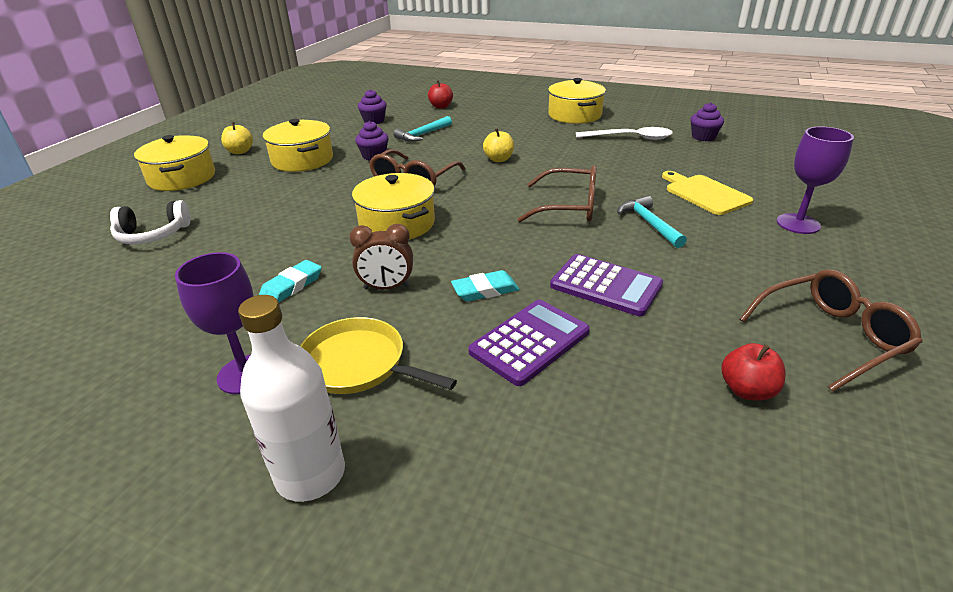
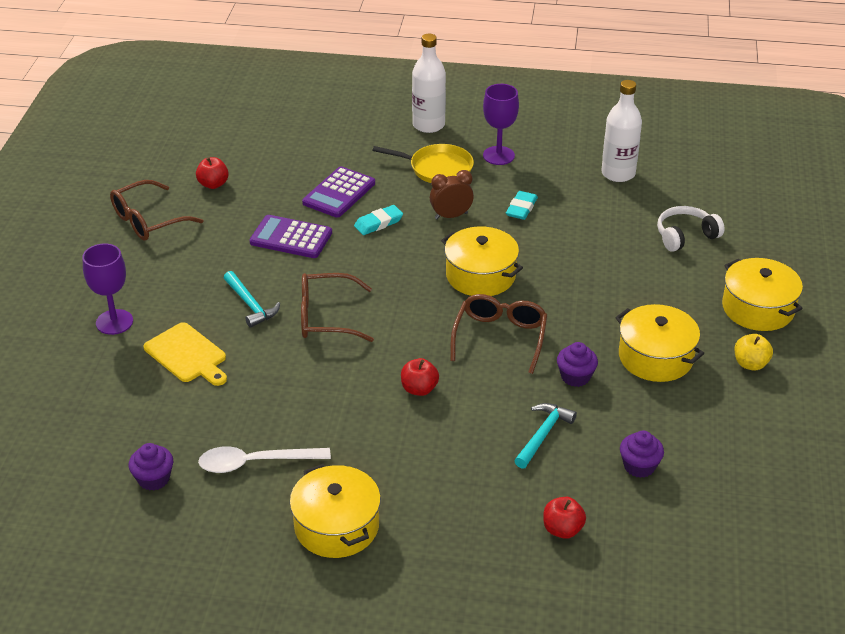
camera: 165 degrees right, 5 degrees up
(117, 316) = (618, 173): none -> white bottle
(498, 159) = (419, 389): yellow apple -> red apple

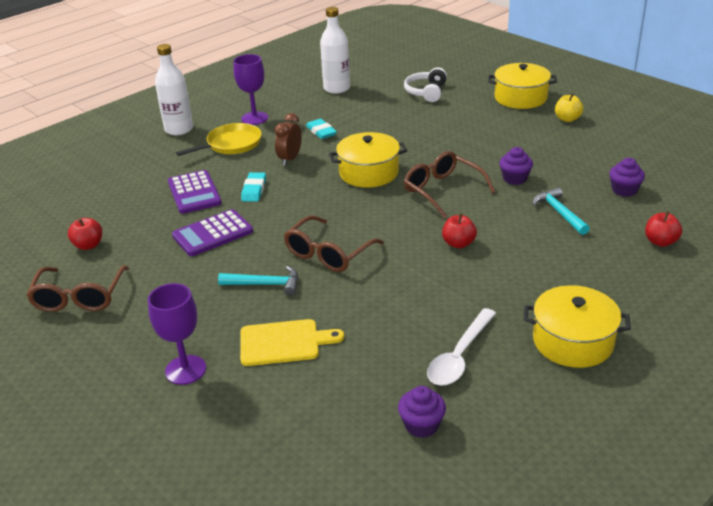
camera: 50 degrees left, 5 degrees down
(655, 357) = (527, 145): yellow pot -> none

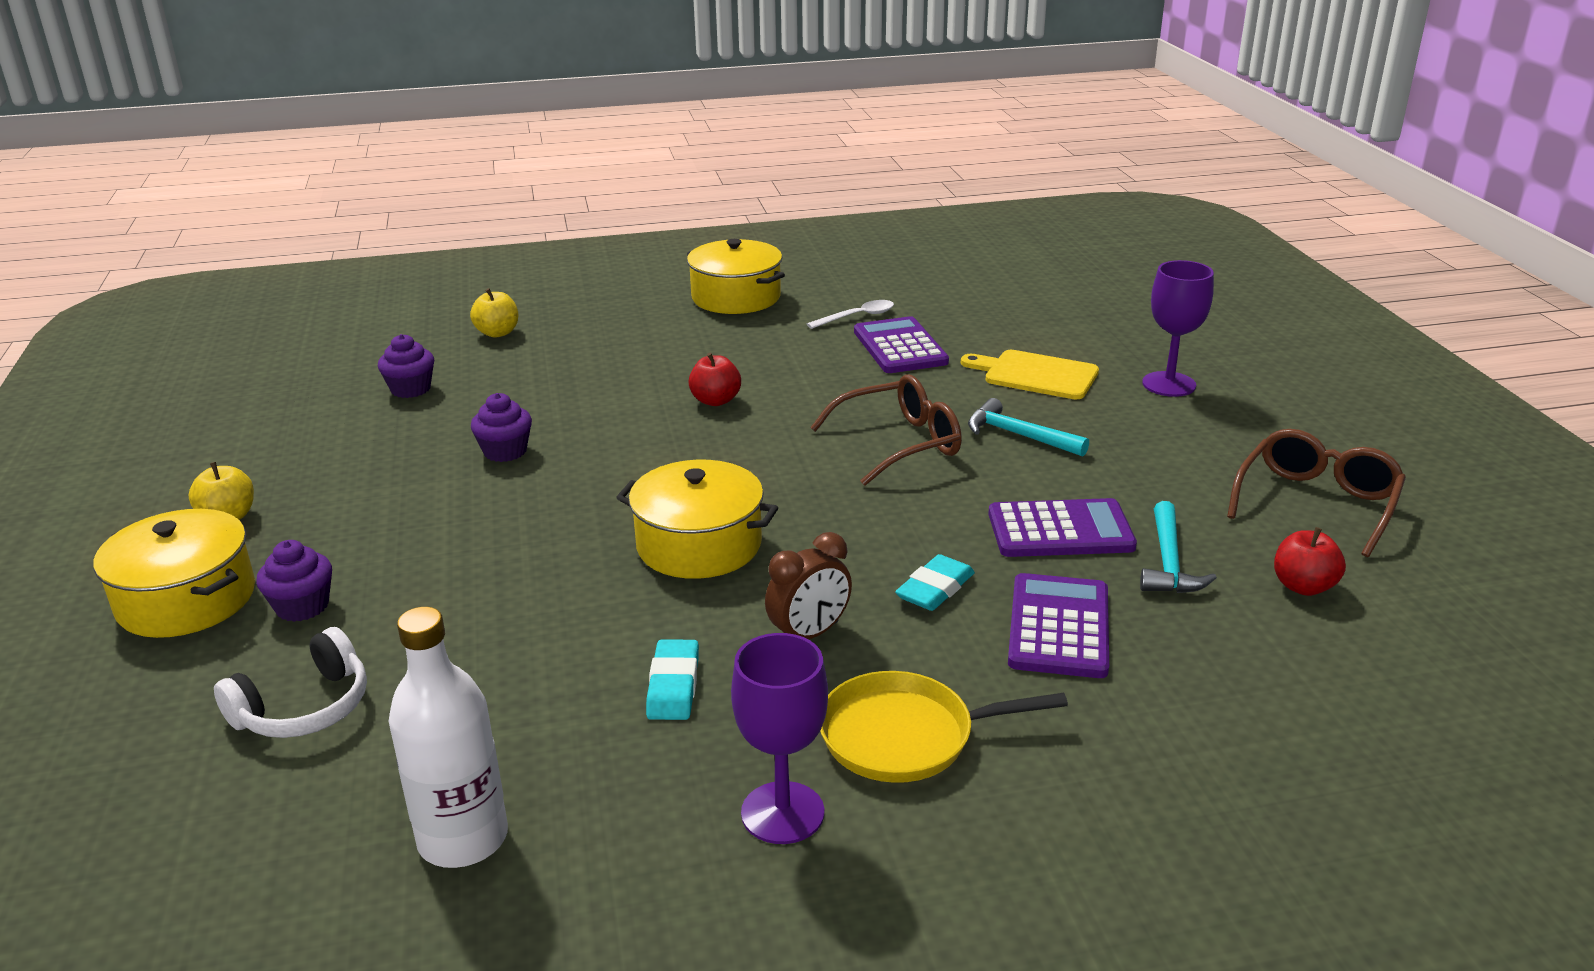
camera: 150 degrees left, 5 degrees down
(179, 129) = (1015, 865): white bottle -> none
(397, 334) = (900, 347): none -> purple calculator
(421, 425) = (947, 291): purple cupcake -> purple cupcake (302, 606)
(442, 190) = (630, 472): brown glasses -> none
(459, 356) = (857, 317): white spoon -> white spoon, size x0.65
(559, 212) = (537, 392): turquoise hammer -> turquoise hammer (1169, 562)
(660, 242) = (497, 333): red apple -> yellow apple

